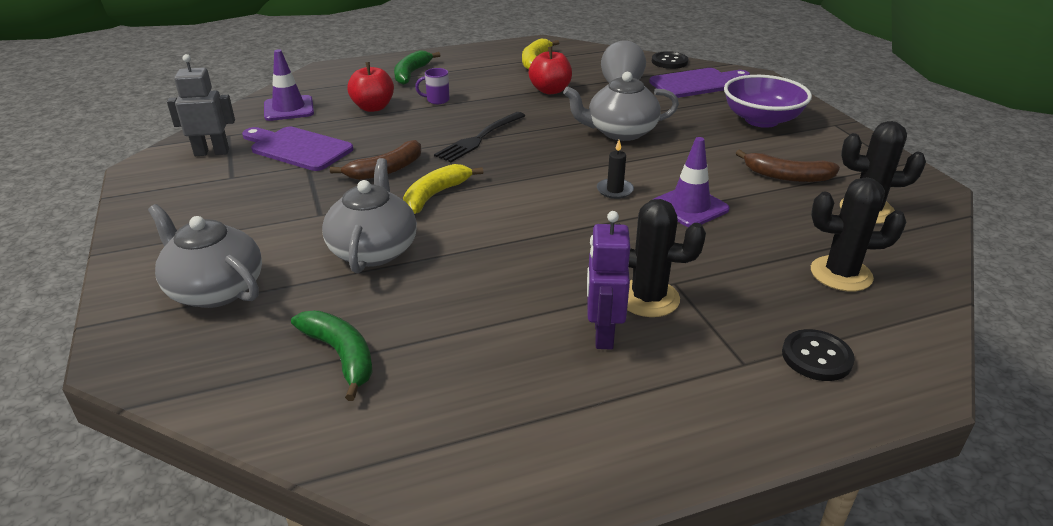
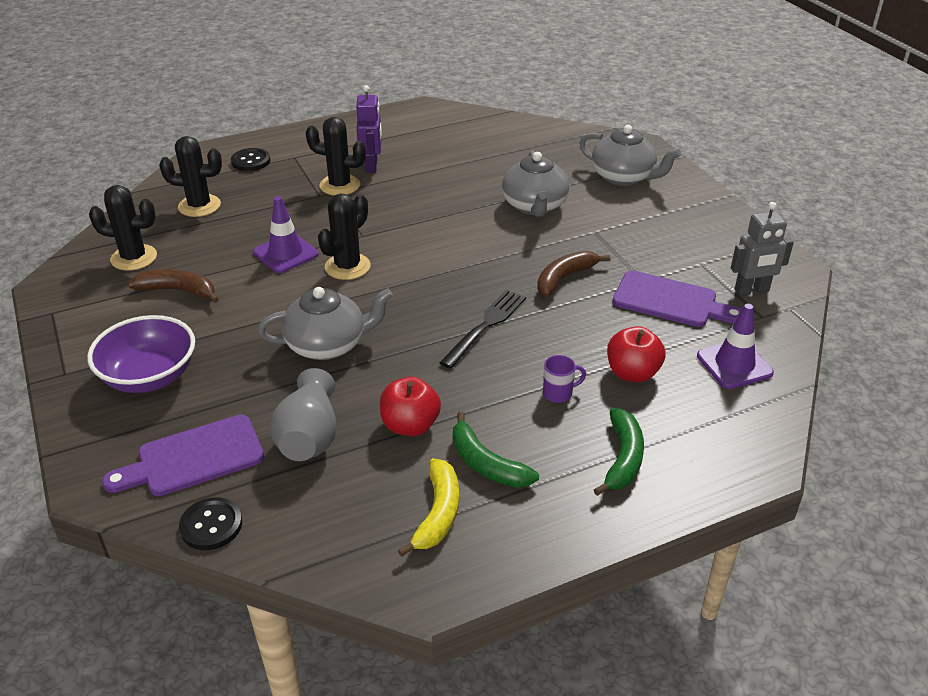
camera: 175 degrees right, 5 degrees up
(341, 355) = (520, 150): green banana -> green banana (486, 464)
(435, 195) = (507, 253): yellow banana -> none
(615, 190) = (347, 267): black candle -> black cactus

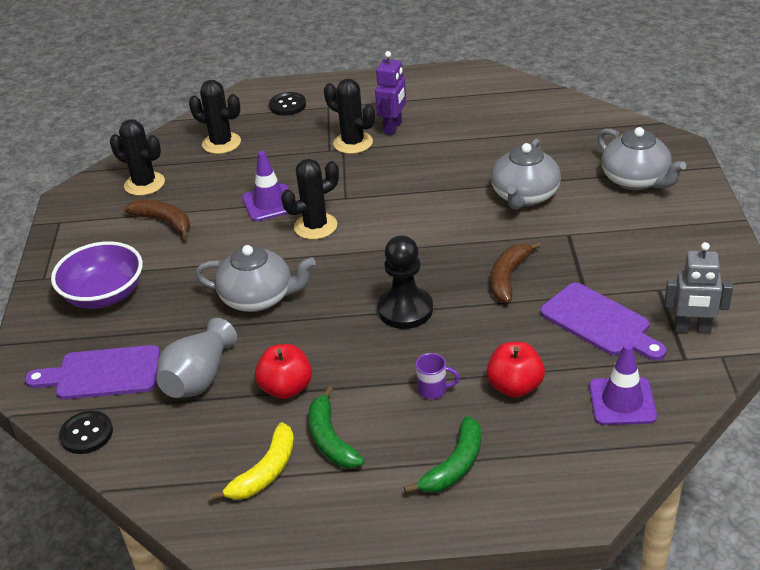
camera: 25 degrees right, 0 degrees up
(485, 326) = (405, 310): black fork -> black pawn
(564, 278) = (508, 277): brown banana -> brown banana turned 45 degrees counterclockwise

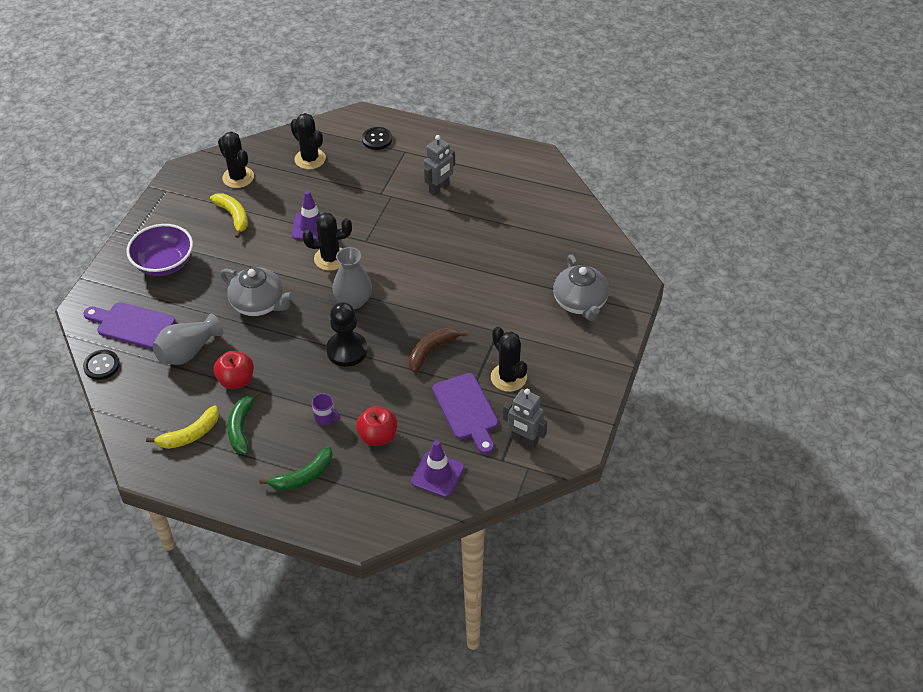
camera: 20 degrees right, 10 degrees up
(164, 222) = (233, 216): brown banana -> yellow banana
(353, 143) = (401, 193): black cactus -> black cactus (508, 377)
(375, 258) = (353, 301): none -> grey vase
(393, 127) = (439, 189): purple robot -> grey robot
(524, 196) = (490, 287): grey teapot -> none

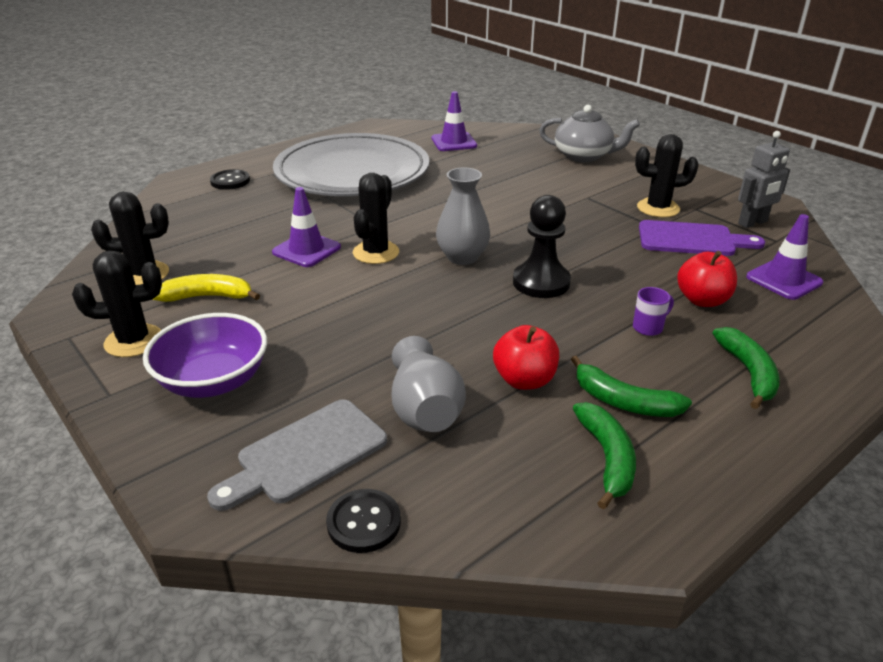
camera: 60 degrees left, 15 degrees down
(132, 325) = (306, 454): purple cutting board -> grey cutting board
(190, 435) = (607, 458): yellow banana -> green banana
(259, 304) = (395, 321): grey teapot -> none
(310, 159) = (195, 222): black cactus -> black cactus (133, 341)
(431, 351) = (587, 235): brown banana -> none
(439, 189) = (352, 172): grey robot -> grey plate
(543, 216) = (454, 142): none -> purple traffic cone

